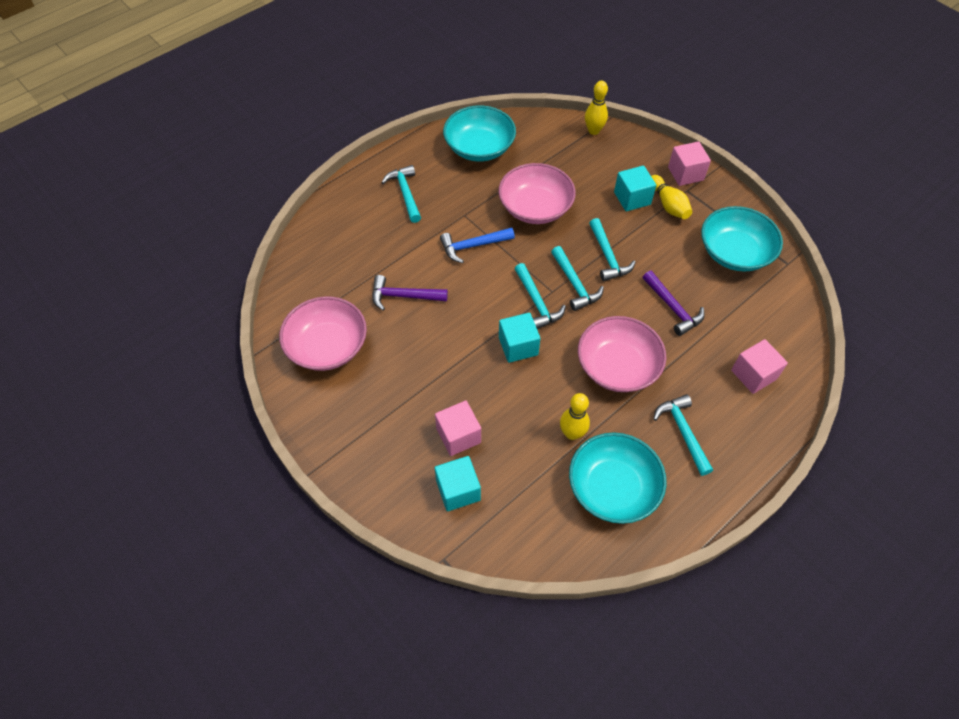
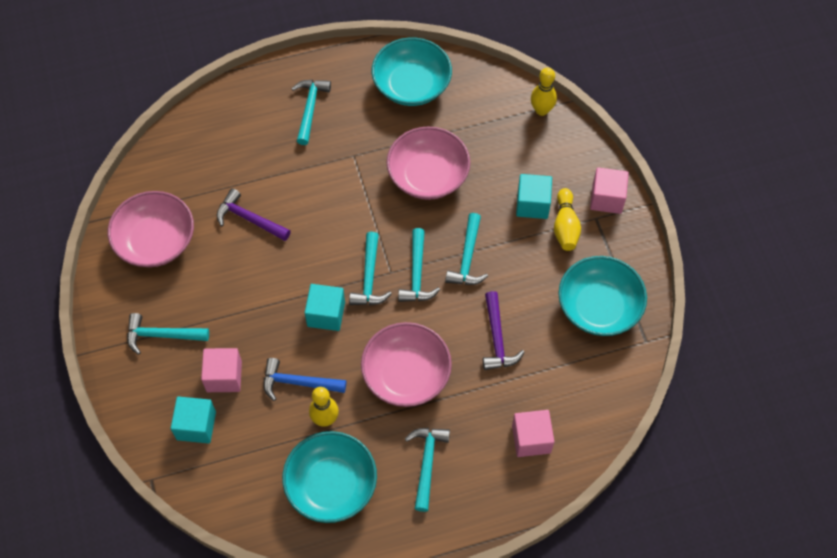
camera: 25 degrees right, 5 degrees up
(379, 424) = (162, 335): none -> turquoise hammer
(473, 246) = (343, 193): blue hammer -> blue hammer (298, 383)

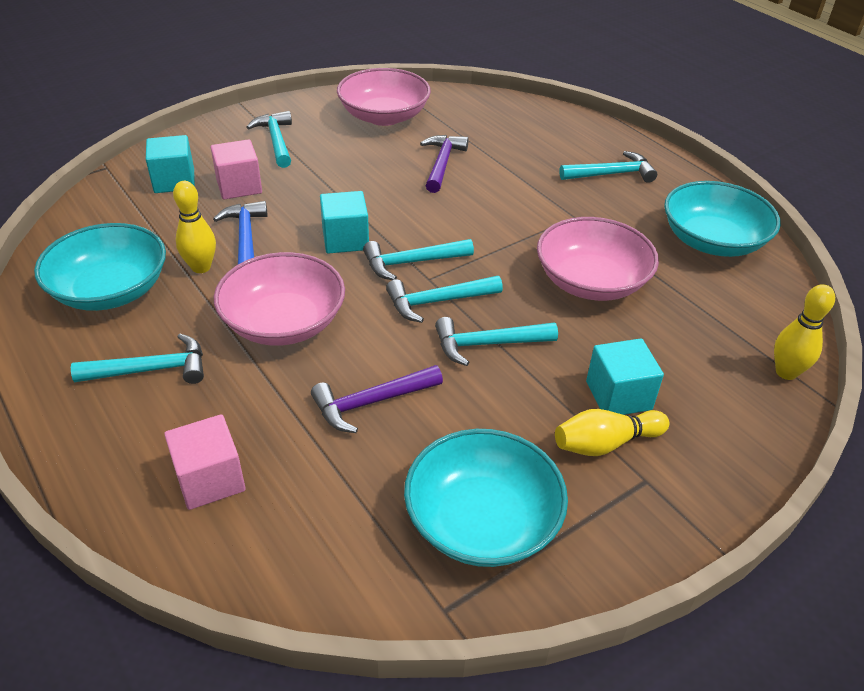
camera: 70 degrees right, 20 degrees down
(607, 198) = (693, 488): pink cube -> none

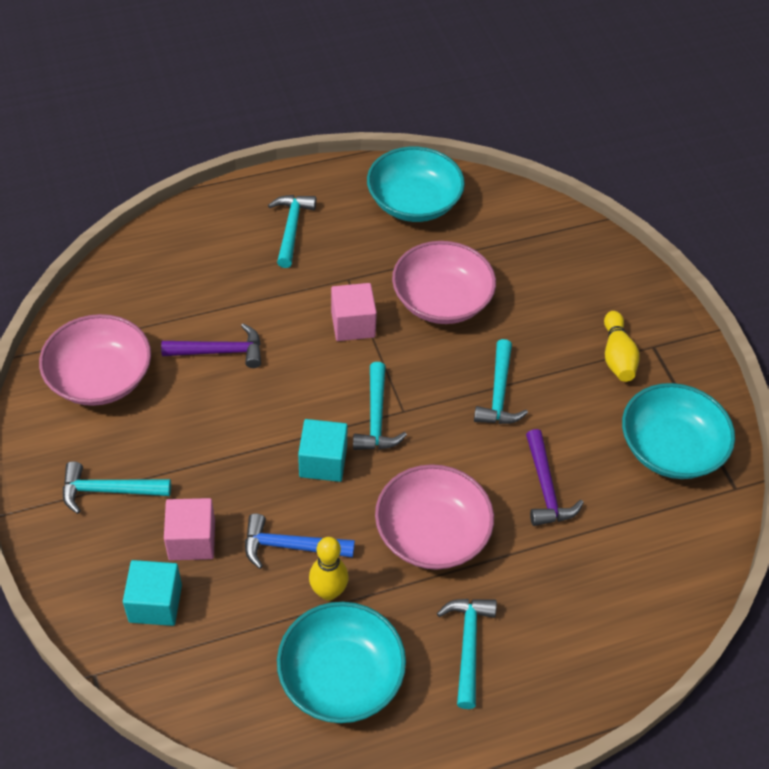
camera: 75 degrees left, 10 degrees up
(210, 479) = (603, 611): pink cube -> pink cube (353, 324)
(437, 302) = (437, 413): turquoise hammer -> none
(442, 163) = (220, 351): purple hammer -> purple hammer turned 150 degrees clockwise
(618, 395) = (573, 331): turquoise cube -> none
(786, 372) = (573, 229): yellow bowling pin -> none

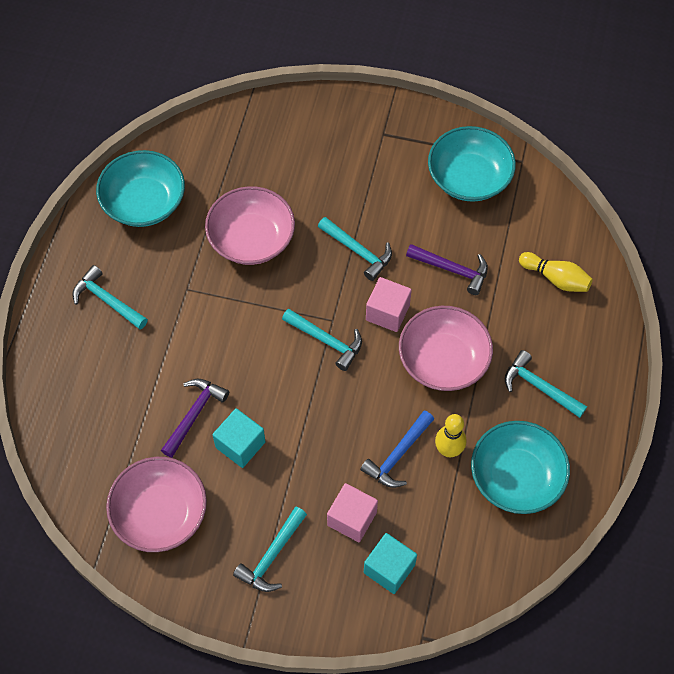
camera: 55 degrees left, 10 degrees up
(323, 462) = (341, 396): turquoise cube -> turquoise cube (240, 445)
(353, 324) = (232, 309): pink cube -> pink cube (387, 312)
(617, 356) = (376, 160): yellow bowling pin -> yellow bowling pin (555, 278)

